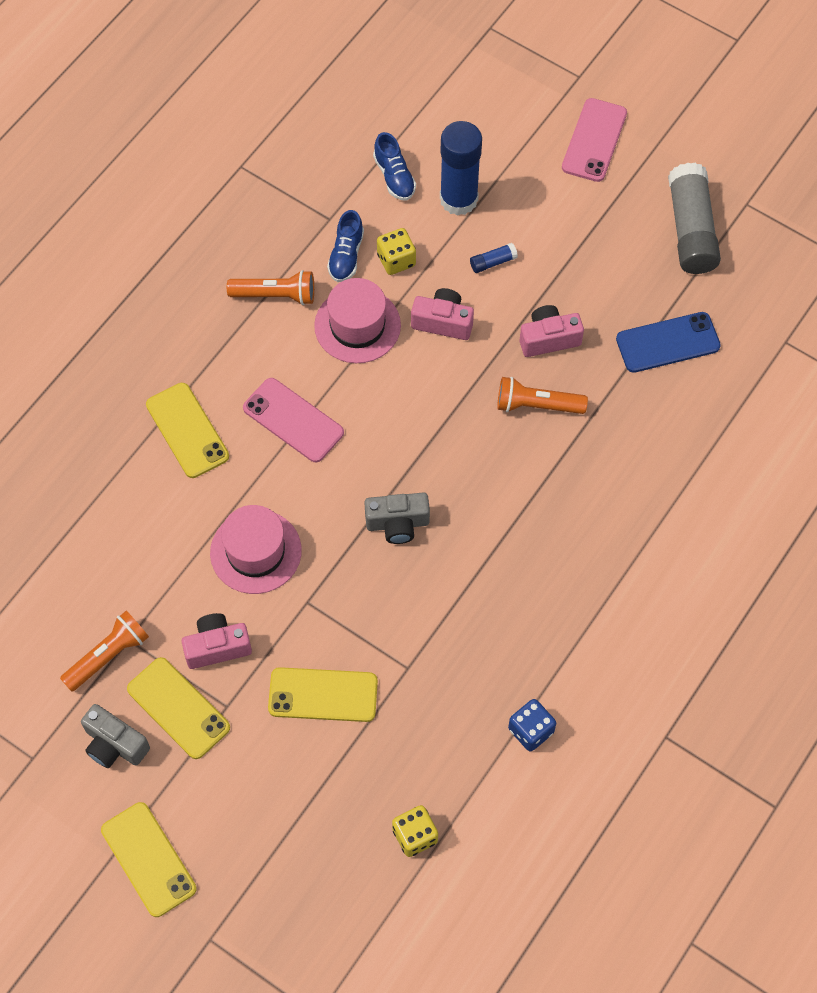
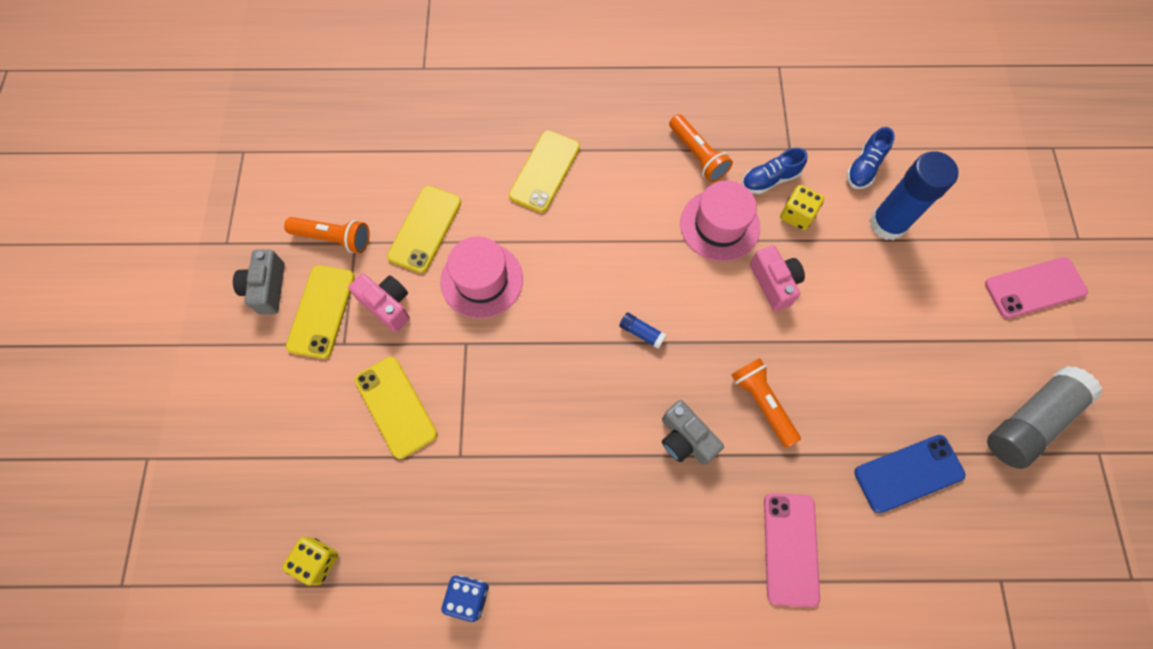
camera: 55 degrees right, 5 degrees up
(148, 859) = (189, 371): yellow phone -> yellow phone (425, 229)
(293, 420) = (607, 234): pink phone -> pink phone (790, 548)
(397, 524) = (577, 365): grey camera -> grey camera (685, 439)
(493, 262) = (857, 285): blue glue stick -> blue glue stick (641, 333)
(548, 339) = (828, 372): pink camera -> none
(668, 343) = (908, 473): blue phone -> blue phone turned 60 degrees counterclockwise

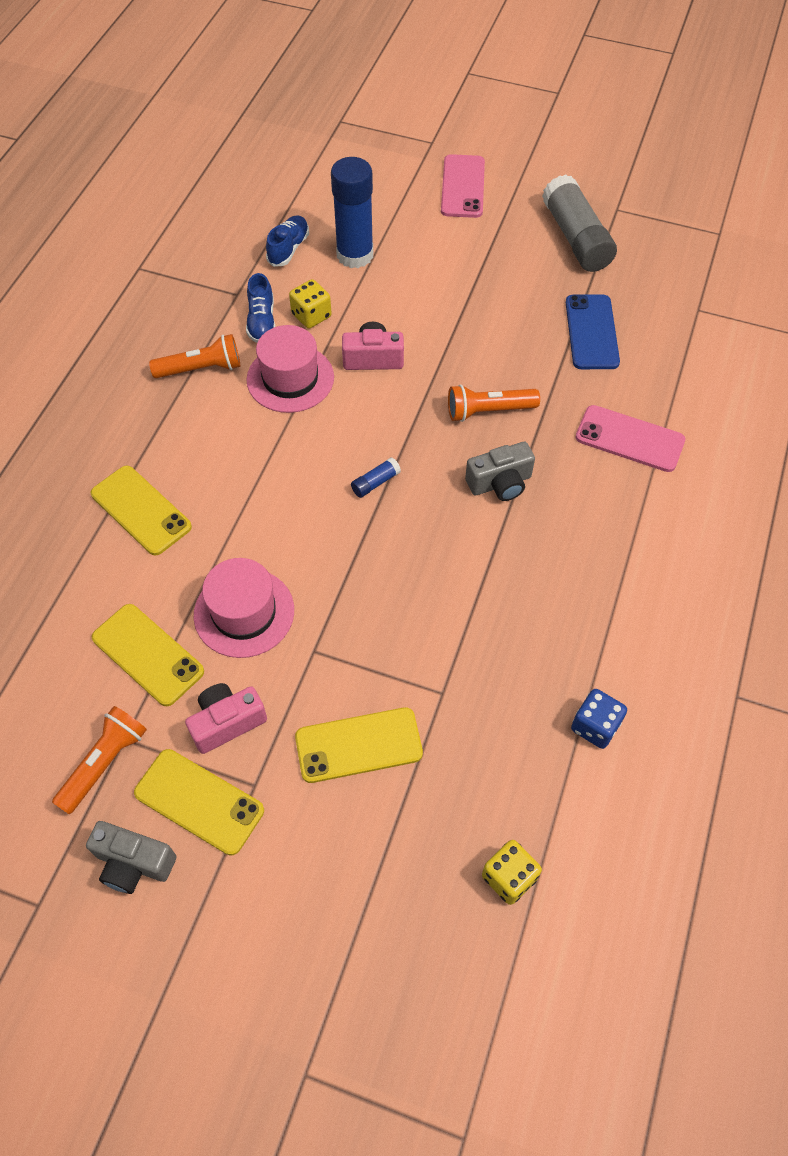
camera: 70 degrees left, 10 degrees down
(864, 167) = (288, 249): blue shoe -> blue shoe turned 120 degrees counterclockwise

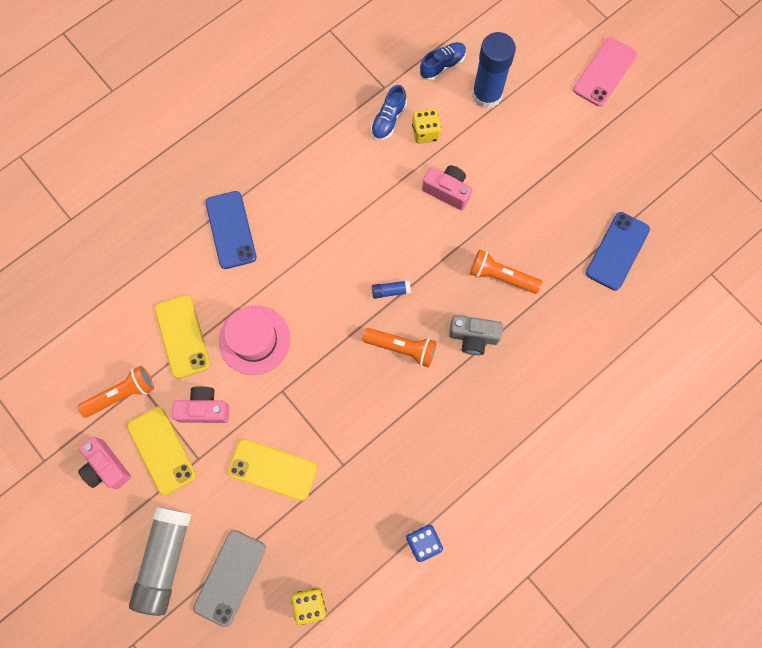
camera: 30 degrees right, 15 degrees up
(133, 863) = (106, 467): grey camera -> pink camera
(141, 510) = (231, 230): yellow phone -> blue phone
(201, 369) = (327, 138): orange flashlight -> orange flashlight (402, 348)
(290, 378) = (381, 178): pink hat -> none
(385, 906) = (230, 577): none -> grey phone
(576, 238) = (661, 162): grey glue stick -> grey glue stick (165, 559)
(629, 439) = (585, 352): pink phone -> none

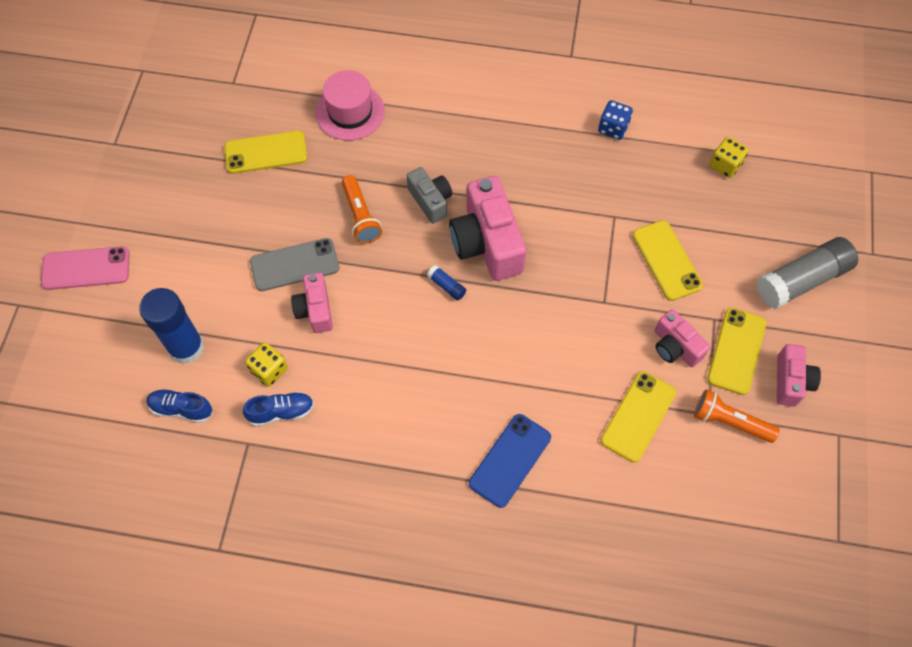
camera: 130 degrees left, 10 degrees down
(230, 577) = (765, 228): grey phone -> grey phone (295, 265)
(254, 340) = (585, 356): pink hat -> pink hat (350, 112)
(402, 348) = (487, 243): orange flashlight -> pink camera
(617, 251) = (266, 152): blue phone -> yellow phone

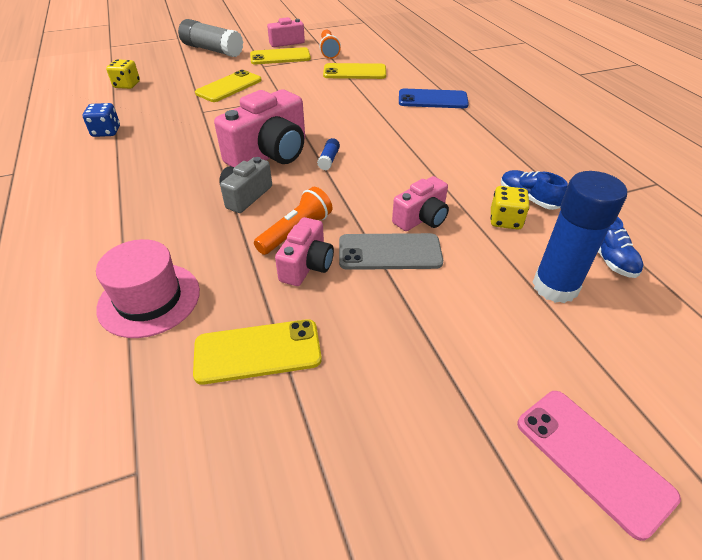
camera: 120 degrees left, 20 degrees down
(266, 152) = (258, 351): yellow phone -> yellow phone turned 60 degrees counterclockwise
(295, 265) = (389, 252): grey phone -> grey phone turned 45 degrees counterclockwise
(675, 347) = (295, 72): pink camera -> pink camera (307, 265)

